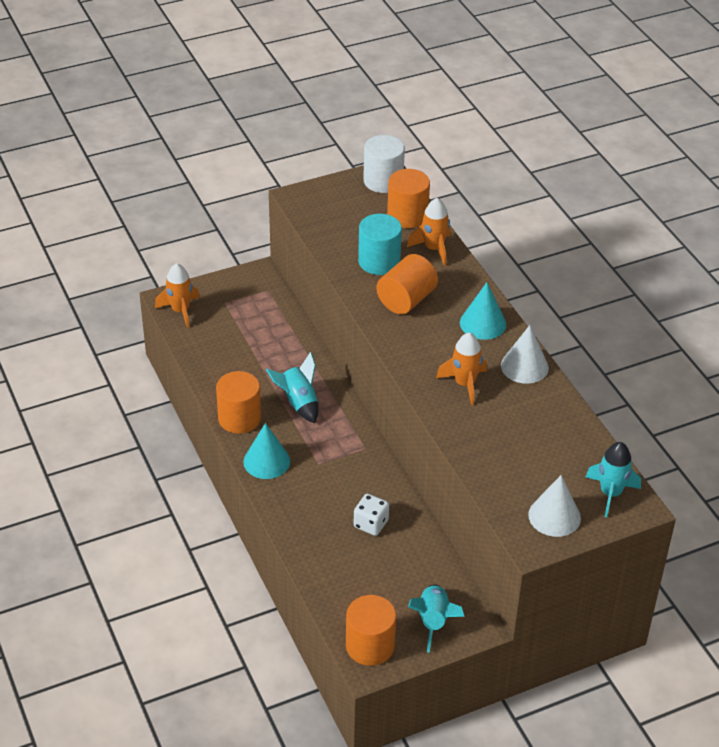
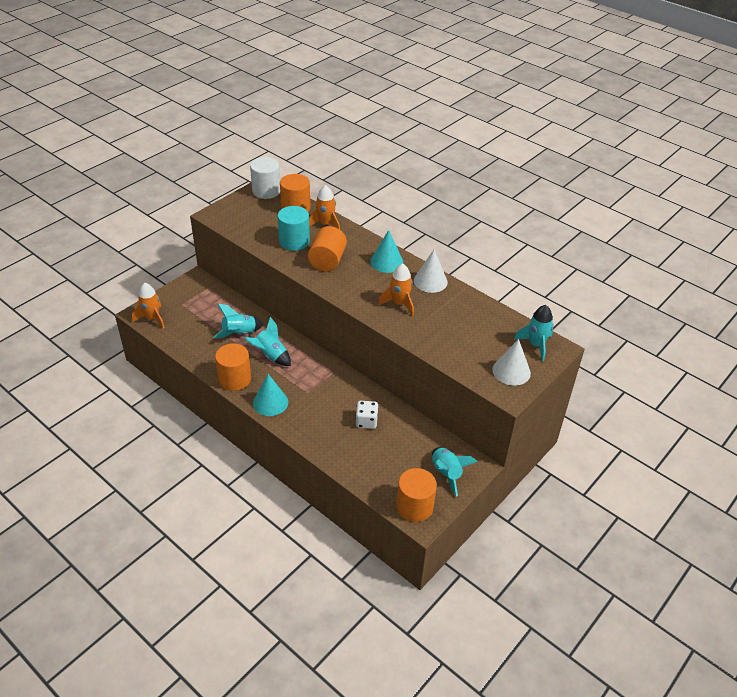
camera: 25 degrees left, 0 degrees up
(275, 362) = (239, 333): none -> turquoise rocket

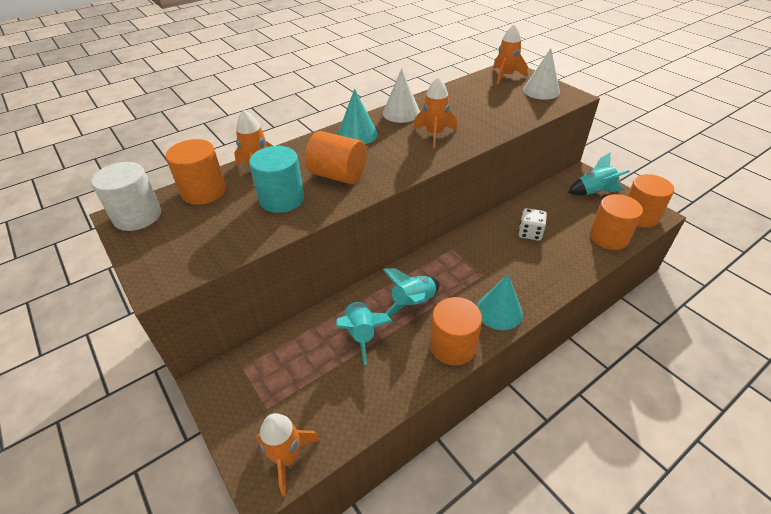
camera: 75 degrees left, 0 degrees up
(374, 478) = (608, 237): none -> orange cylinder
(536, 345) = (505, 76): turquoise rocket -> orange rocket

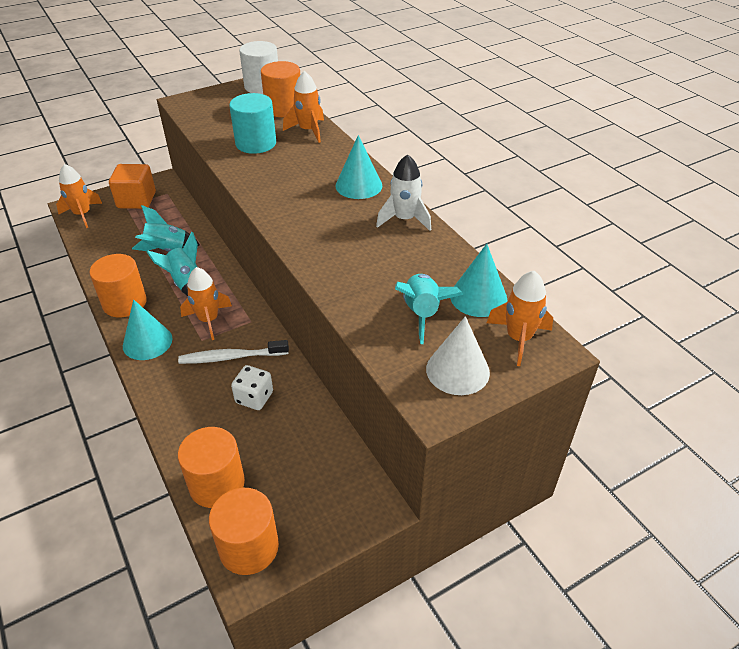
camera: 95 degrees right, 0 degrees up
(255, 398) = (136, 200): none -> orange cube
(337, 175) = (281, 171): orange cylinder -> none
(401, 113) = (404, 219): white cone -> white rocket
(434, 135) = (343, 240): orange rocket -> orange rocket (208, 320)
(476, 86) = (478, 297): none -> turquoise cone
(496, 252) = (231, 357): none -> white toothbrush
(594, 191) = (325, 506): turquoise rocket -> turquoise rocket (422, 313)

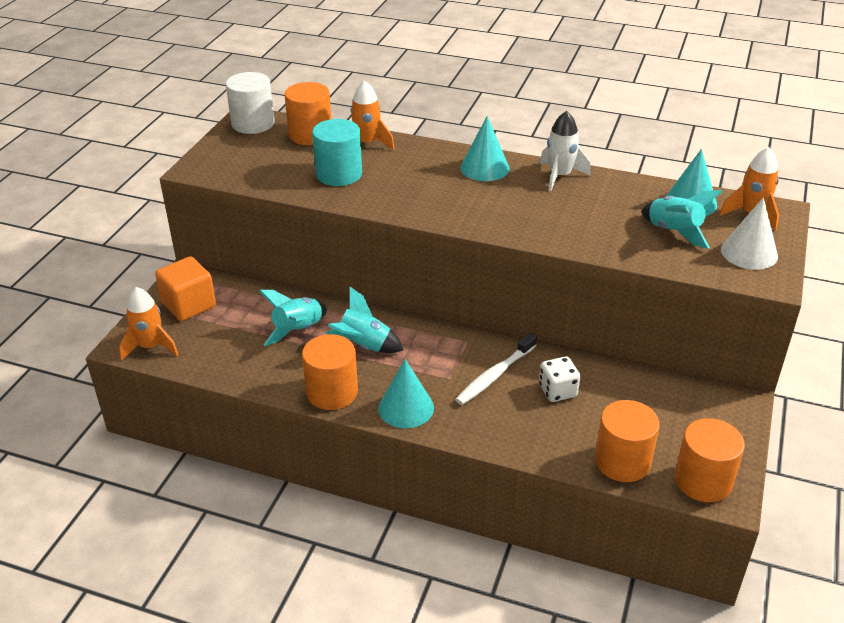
camera: 40 degrees left, 5 degrees down
(208, 320) = (431, 361): orange rocket -> none

